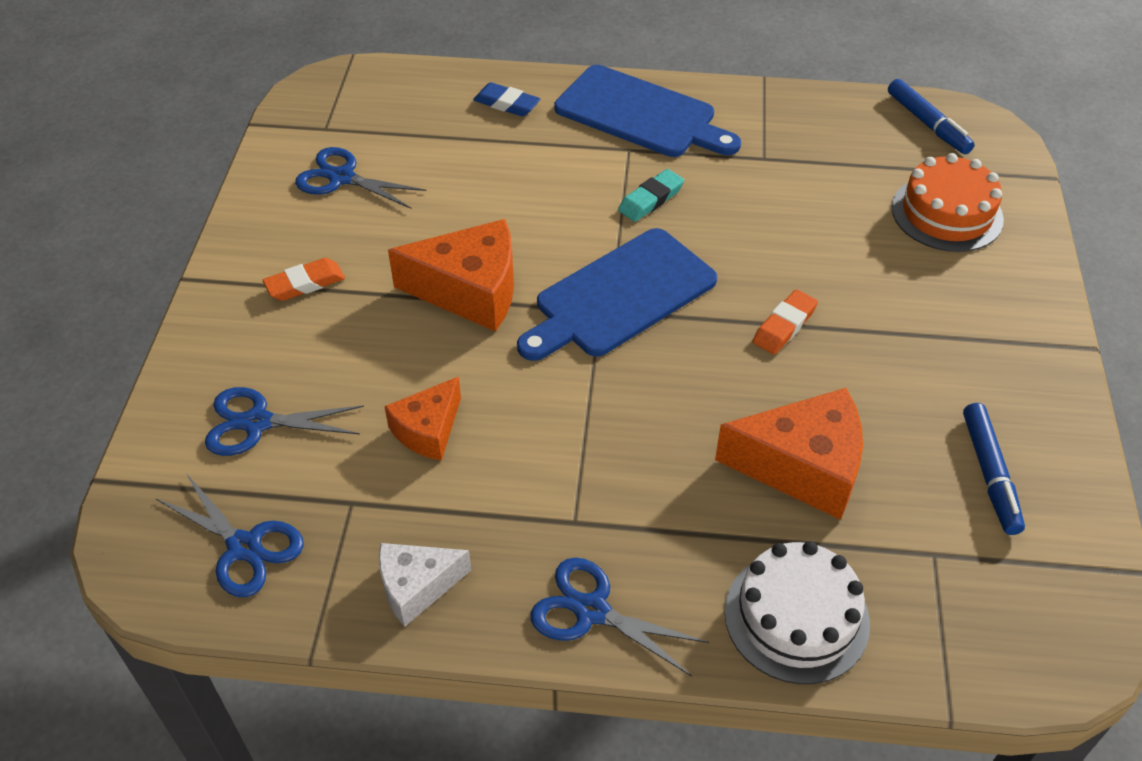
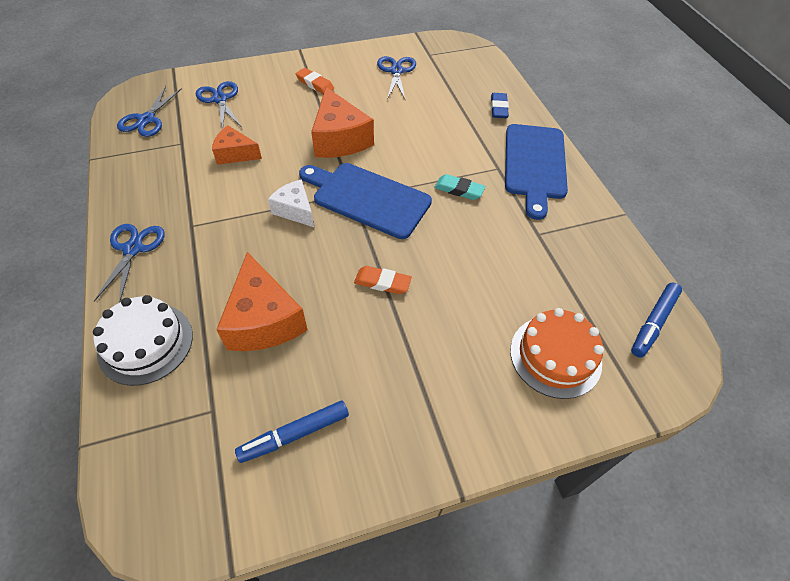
camera: 65 degrees right, 5 degrees up
(416, 587) = (135, 180): white cheese -> white cheese (295, 210)

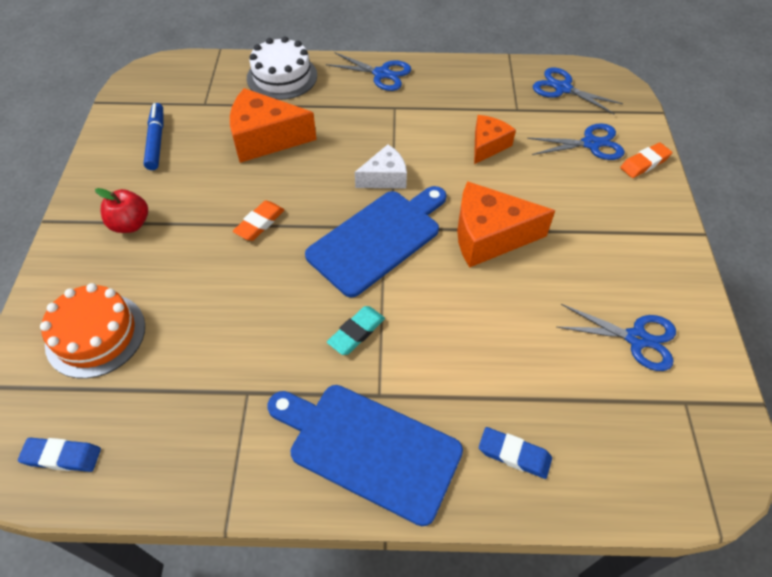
camera: 110 degrees right, 0 degrees up
(315, 84) = (612, 235): orange eraser -> orange eraser (644, 163)
(428, 394) = (130, 224): none -> red apple
(653, 323) = (62, 456): blue marker -> blue eraser

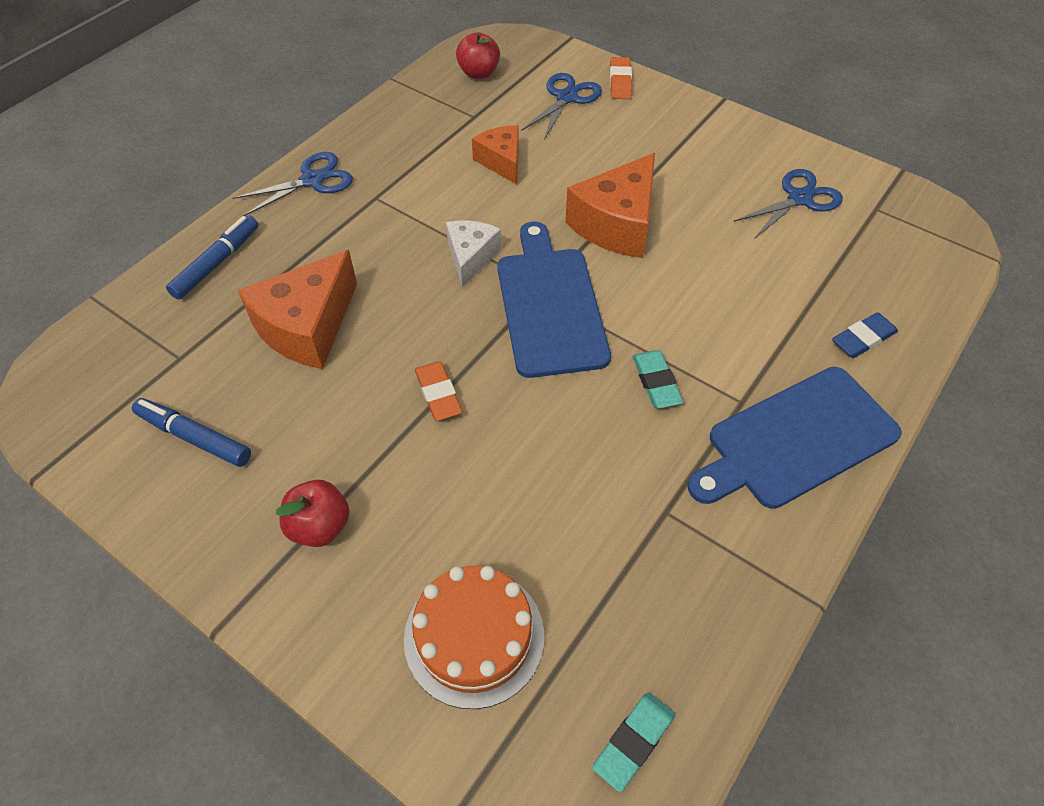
camera: 55 degrees left, 0 degrees up
(62, 456) = (633, 742): blue eraser -> turquoise eraser
(282, 76) = (217, 263): white cake -> blue marker
(562, 88) = (479, 73): blue scissors -> red apple

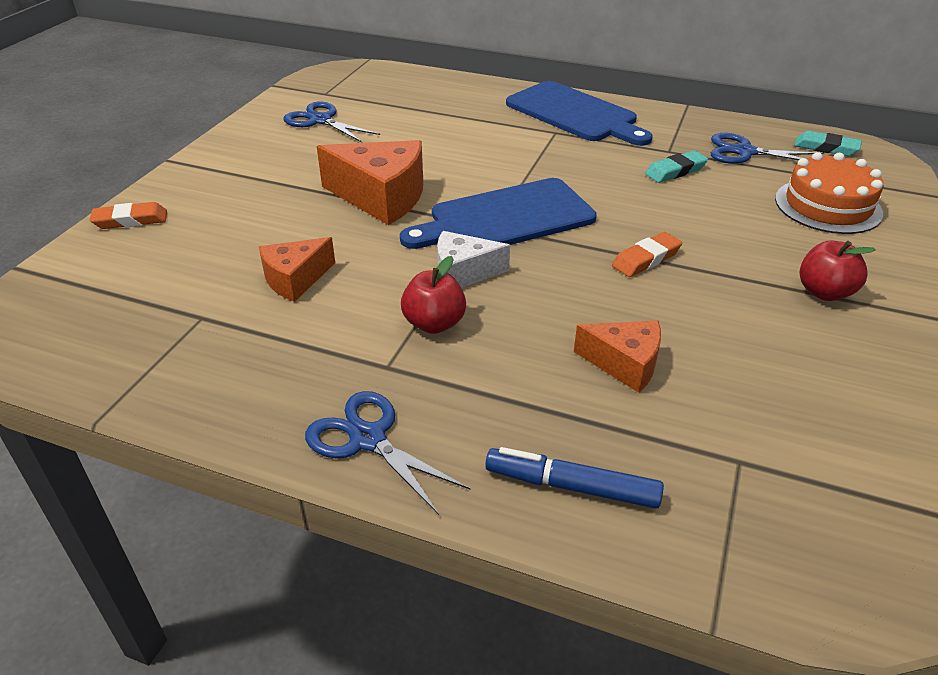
camera: 105 degrees left, 15 degrees down
(194, 437) = (821, 404): blue marker -> none
(307, 327) = (624, 364): orange cheese -> orange cheese, size x0.60
(479, 73) = (95, 331): red apple -> red apple (434, 323)
(566, 98) = (162, 252): blue scissors -> blue scissors (744, 152)
(656, 382) = (560, 163): turquoise eraser -> turquoise eraser (675, 171)
(863, 339) = (470, 96): blue eraser -> none

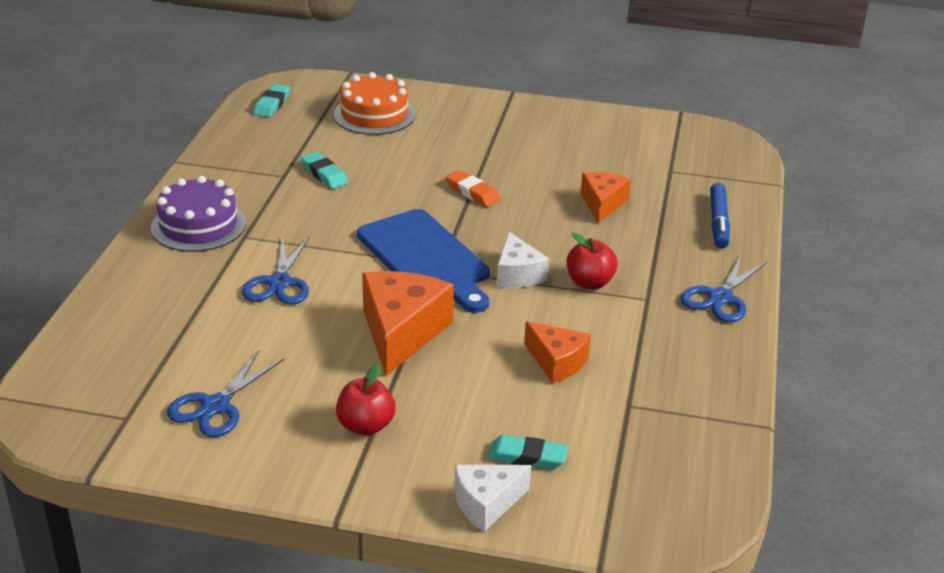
camera: 100 degrees left, 5 degrees down
(130, 220) = (486, 503): orange eraser -> white cheese
(170, 246) = (527, 457): none -> turquoise eraser
(575, 114) = (198, 225): blue cutting board -> purple cake
(744, 152) = (283, 140): blue scissors -> blue scissors (279, 283)
(824, 292) = (494, 129): red apple -> red apple (365, 426)

